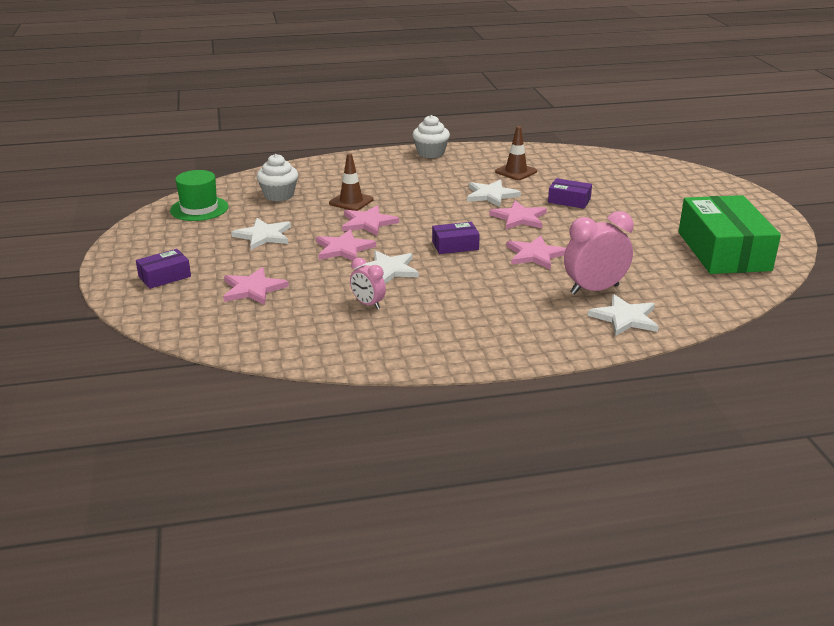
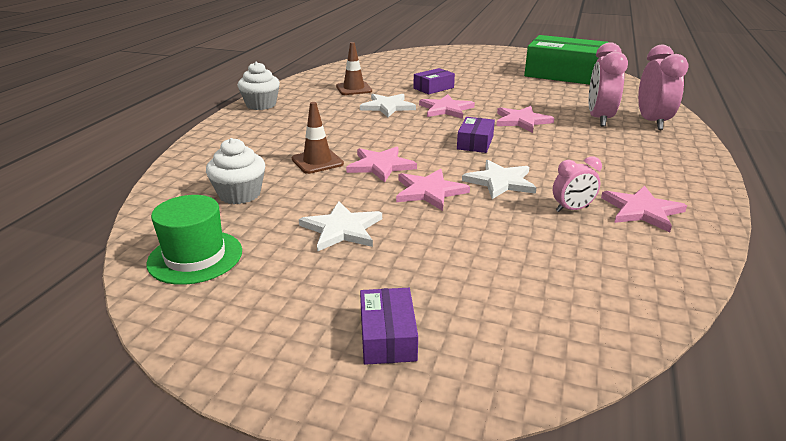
camera: 60 degrees left, 0 degrees up
(253, 289) = (486, 269): pink star -> pink star (642, 210)
(625, 318) = (652, 122): white star -> pink clock

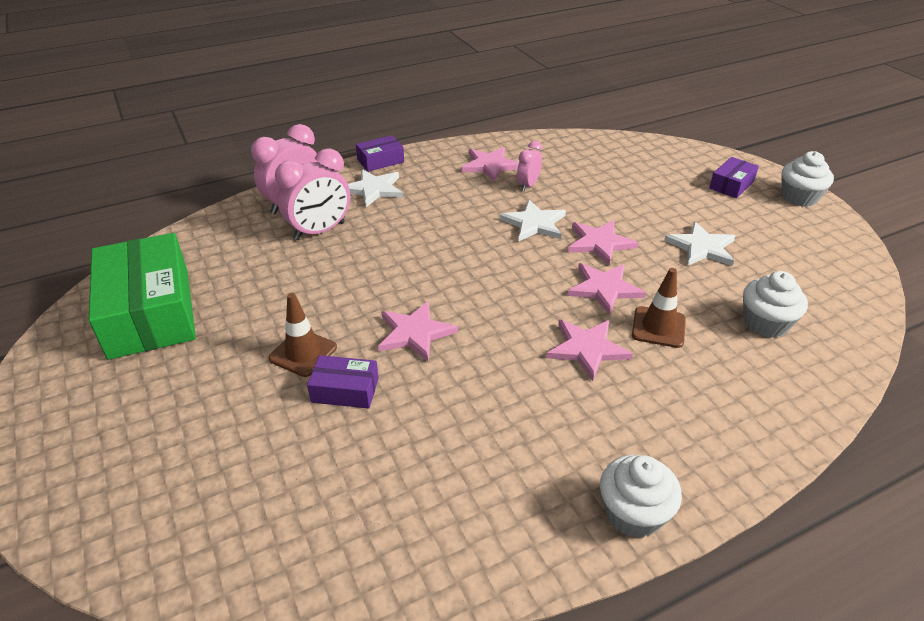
camera: 135 degrees left, 10 degrees up
(195, 257) = (828, 278): green hat -> none
(277, 370) = (799, 197): none -> white cupcake
(354, 89) = (445, 469): brown traffic cone -> brown traffic cone (303, 353)
(387, 107) = (469, 382): white star -> white star (374, 189)
(475, 143) = (480, 268): purple box -> purple box (380, 161)
(522, 121) = (384, 268): pink star -> pink star (587, 349)
(572, 209) = (528, 185): pink clock -> pink clock turned 90 degrees counterclockwise

